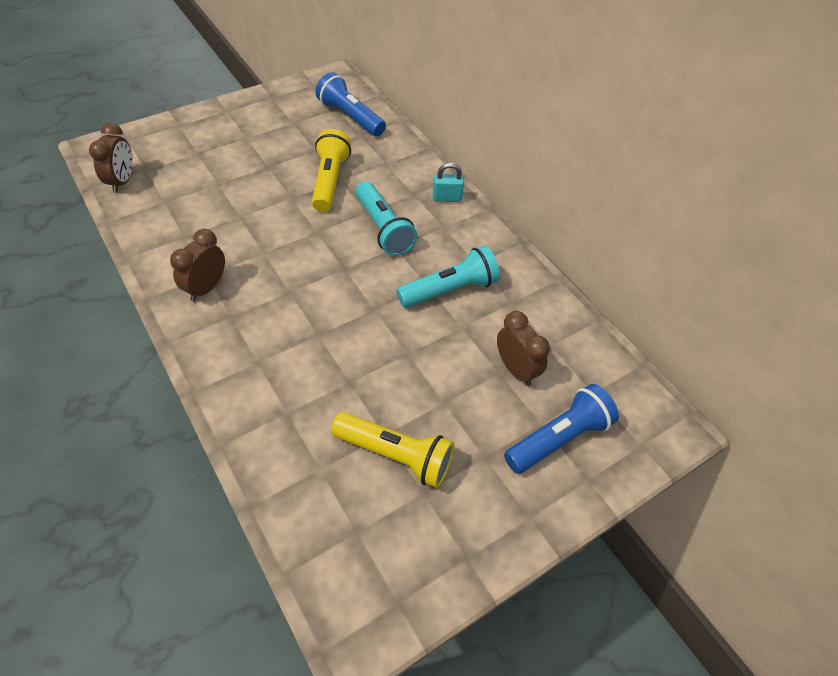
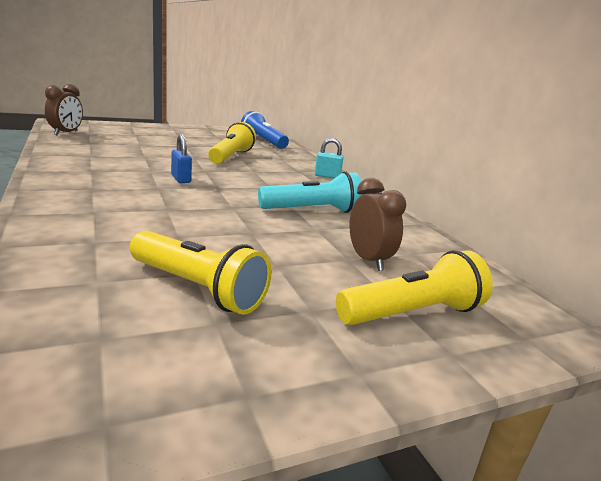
camera: 10 degrees right, 30 degrees down
(206, 288) = (84, 175): brown clock -> none
(302, 263) = (181, 179): none -> blue padlock
(383, 229) = (264, 178): turquoise flashlight -> none
(558, 438) = (412, 313): blue flashlight -> yellow flashlight

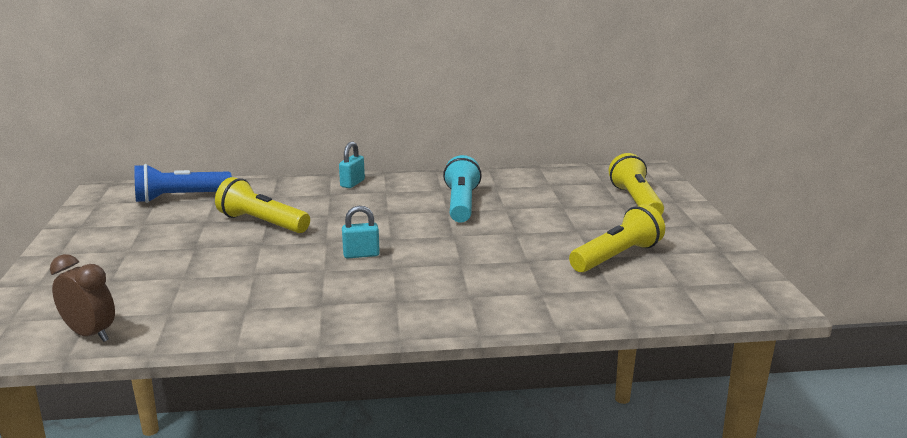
camera: 70 degrees left, 0 degrees up
(181, 179) = (361, 255): blue padlock -> turquoise padlock
(368, 260) = (564, 200): brown clock -> none

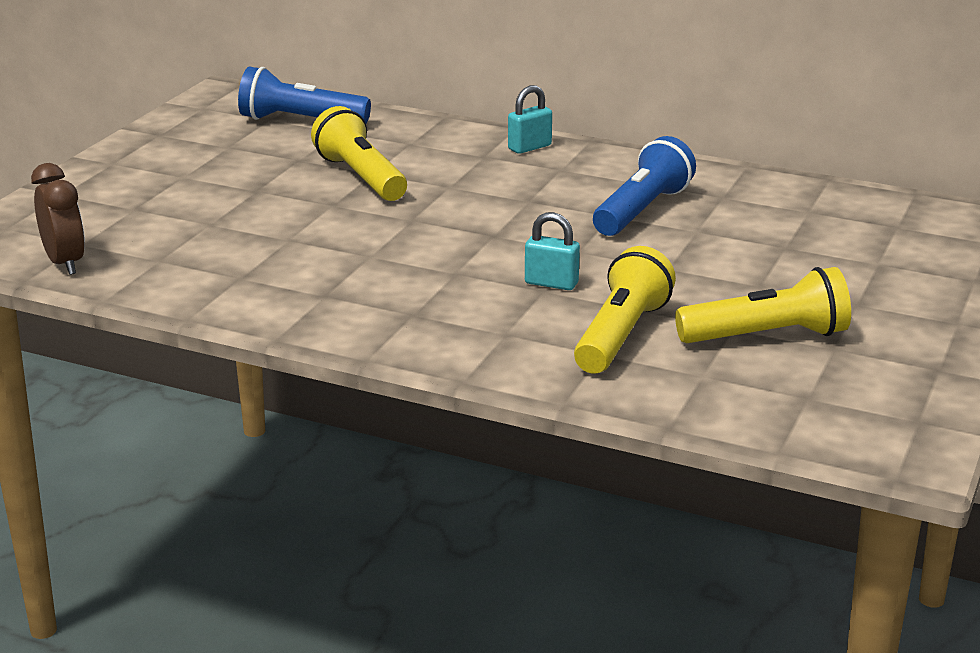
camera: 30 degrees right, 5 degrees up
(361, 255) = (434, 247): turquoise padlock -> turquoise padlock (551, 283)
(461, 204) = (642, 210): turquoise flashlight -> blue flashlight
(636, 201) = (909, 266): yellow flashlight -> yellow flashlight (621, 335)

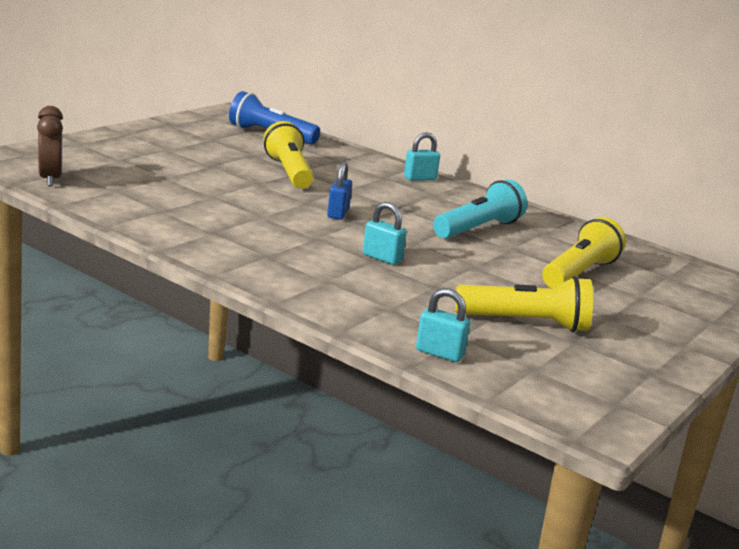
camera: 10 degrees right, 5 degrees down
(460, 228) = (338, 213): none -> blue padlock
(621, 335) = (413, 299): yellow flashlight -> yellow flashlight (579, 273)
(642, 210) = (478, 229): blue flashlight -> turquoise flashlight
(691, 403) = (439, 353): none -> turquoise padlock

